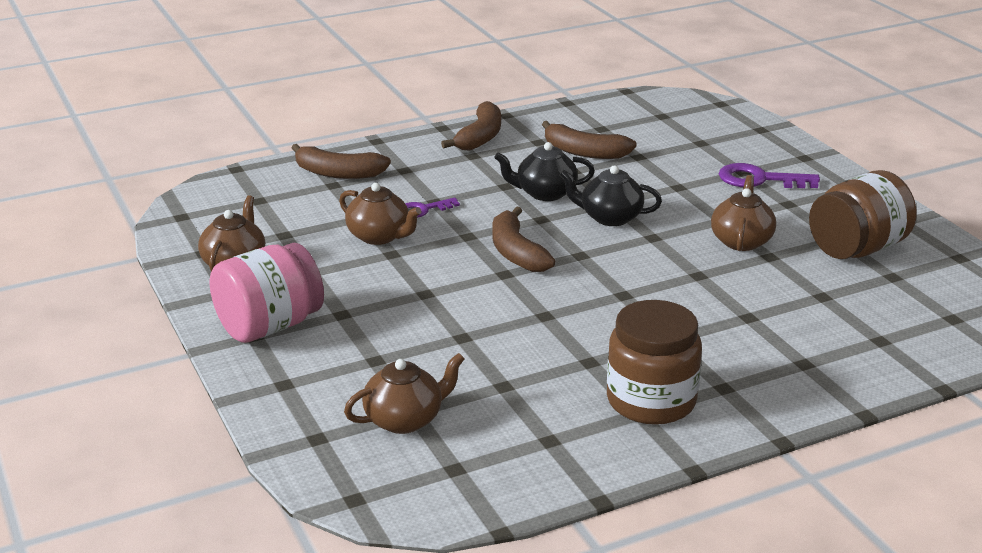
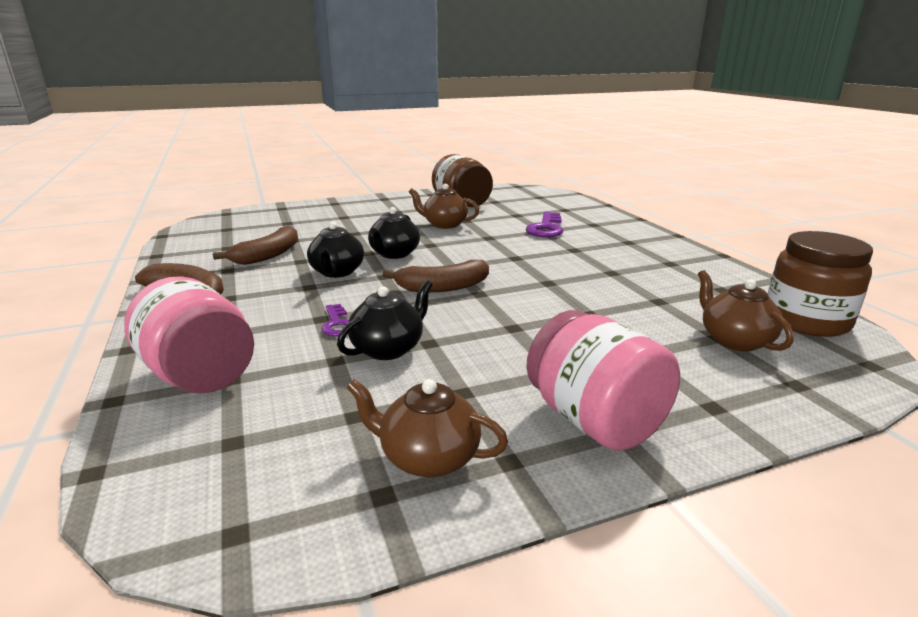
camera: 85 degrees left, 5 degrees down
(338, 173) = (200, 375): brown banana -> pink jar
(379, 236) = (388, 348): brown teapot -> black teapot
(651, 401) = (654, 259): brown jar -> brown jar (806, 321)
(759, 179) = (359, 214): purple key -> purple key (546, 228)

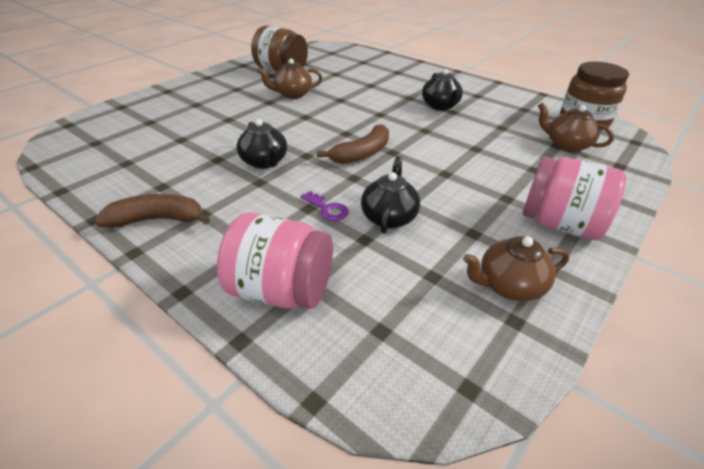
camera: 30 degrees left, 15 degrees up
(268, 255) = (179, 161): brown banana -> none
(394, 254) = (288, 133): black teapot -> black teapot (440, 106)
(546, 228) = (370, 82): purple key -> none

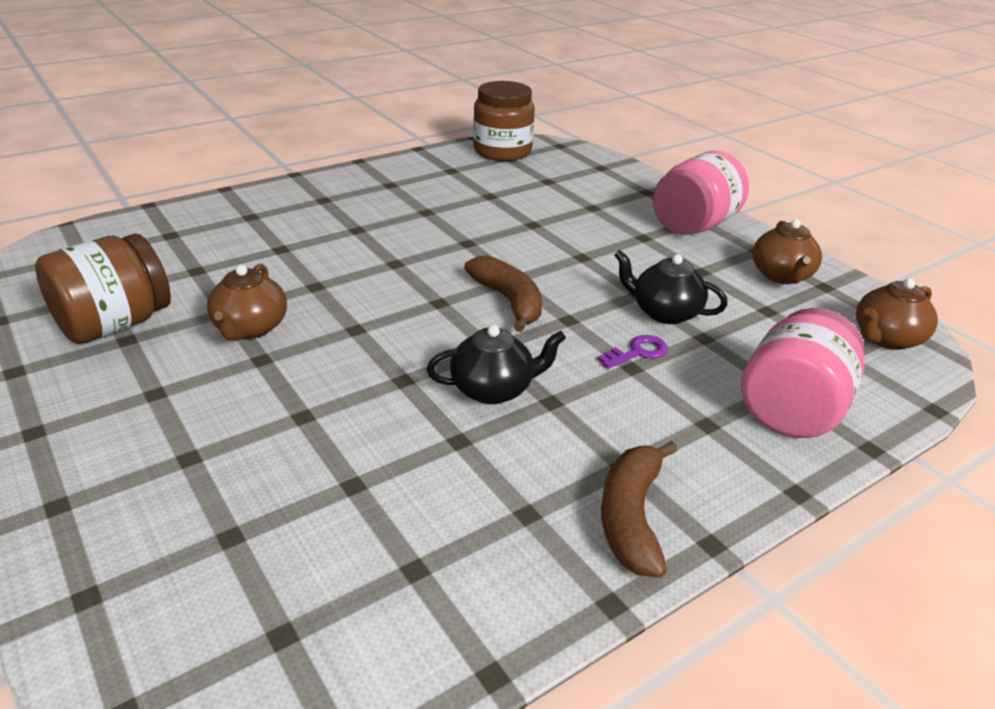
camera: 75 degrees left, 5 degrees down
(440, 106) = (404, 215): black teapot -> none
(566, 145) = (550, 176): brown teapot -> brown teapot (886, 339)

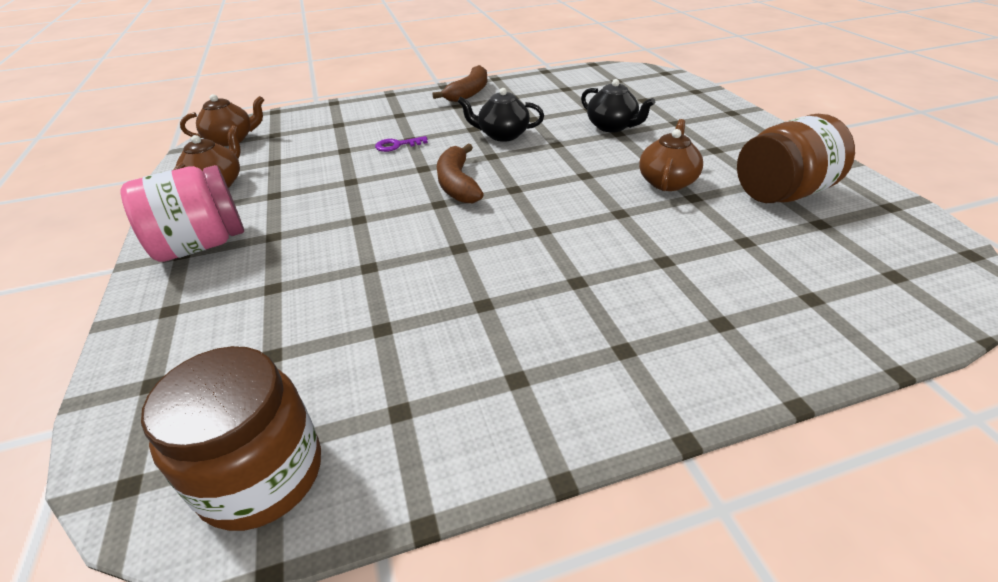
camera: 160 degrees left, 5 degrees up
(664, 312) = (349, 166): black teapot -> black teapot (612, 127)
(792, 409) = (347, 116): pink jar -> none

